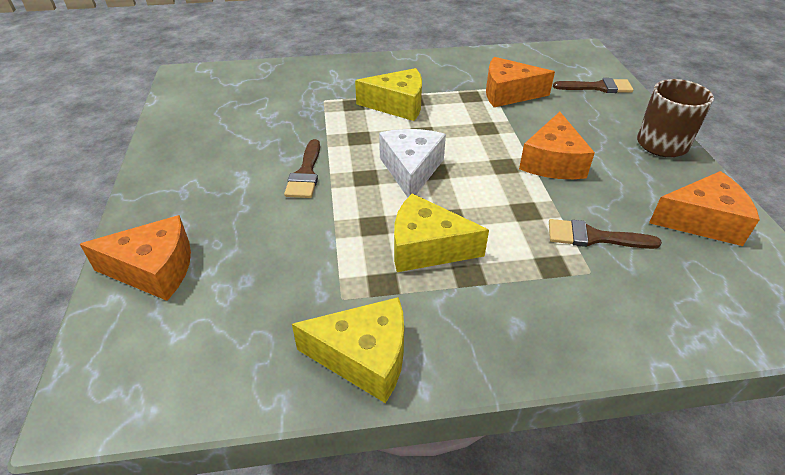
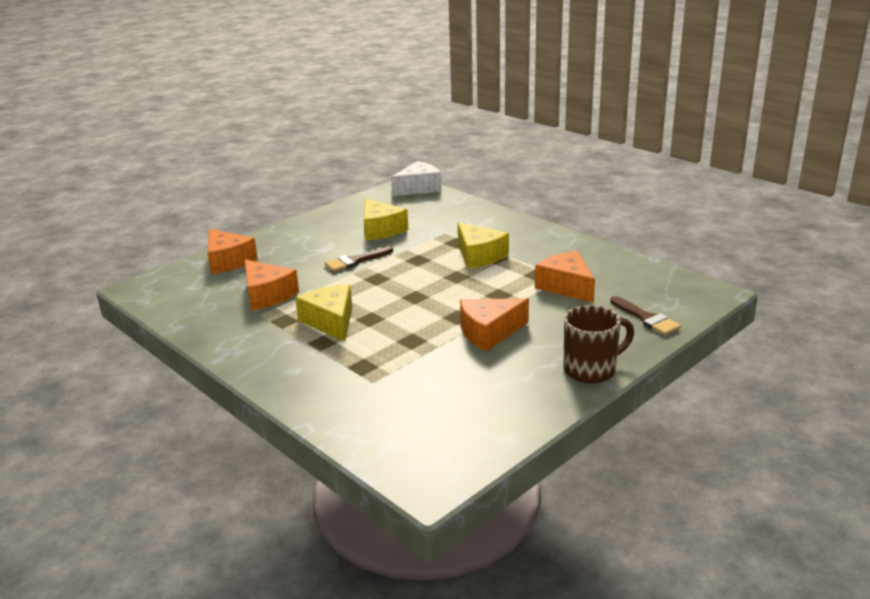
camera: 55 degrees right, 15 degrees down
(364, 357) = (223, 336): yellow cheese -> yellow cheese (380, 230)
(411, 170) = (405, 289): white cheese -> white cheese (419, 188)
(593, 237) = (413, 373): brown brush -> none
(702, 221) = (492, 412): orange cheese -> orange cheese (267, 295)

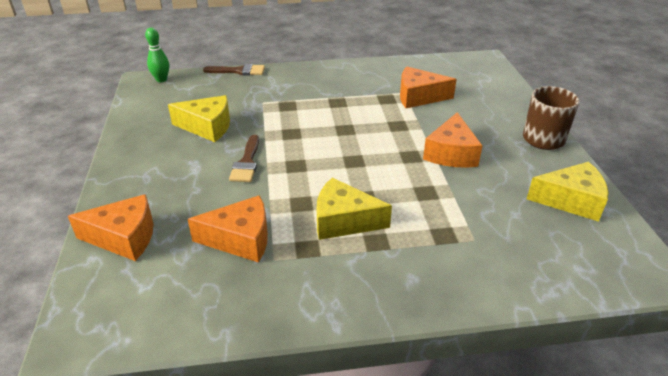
camera: 55 degrees left, 10 degrees up
(419, 188) = (161, 80): white cheese -> green bowling pin
(479, 256) = (325, 106): yellow cheese -> yellow cheese (571, 200)
(646, 318) = (495, 91): brown brush -> brown brush (239, 71)

